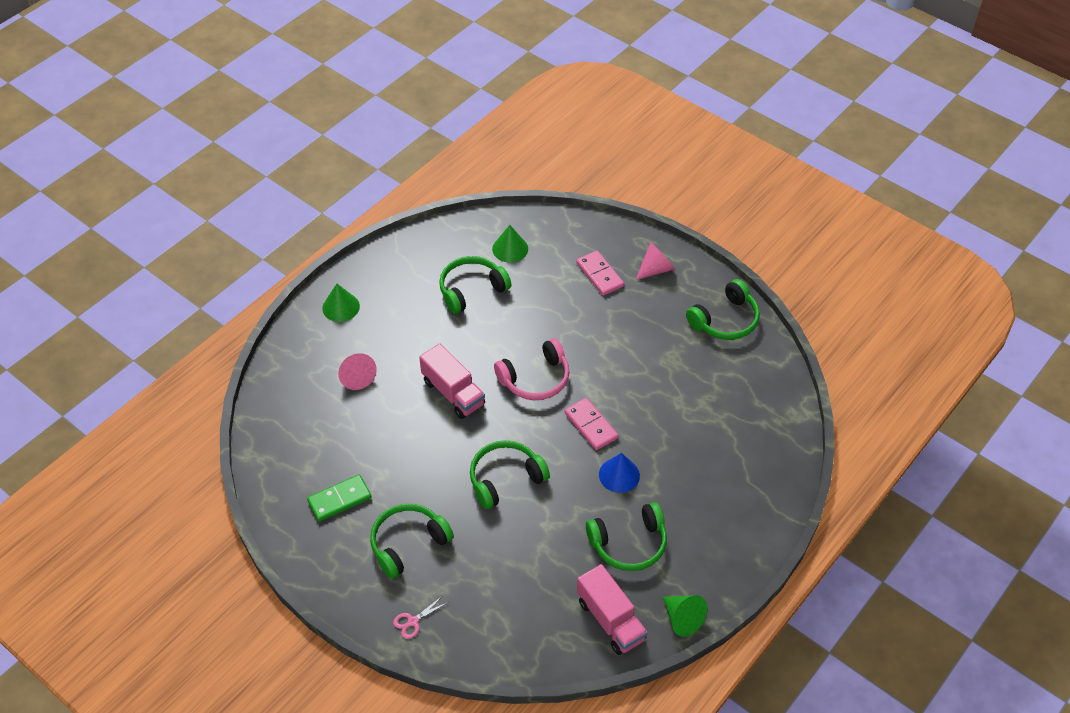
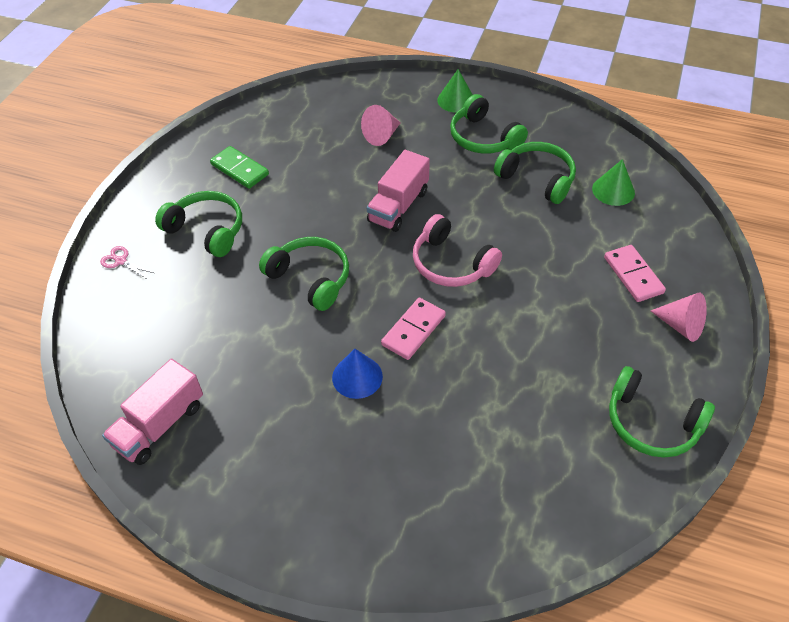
camera: 70 degrees right, 0 degrees up
(599, 275) = (633, 275): pink domino -> pink domino turned 60 degrees counterclockwise
(629, 544) = (266, 414): green headphones -> green headphones (483, 138)
(682, 619) = (178, 499): green cone -> none

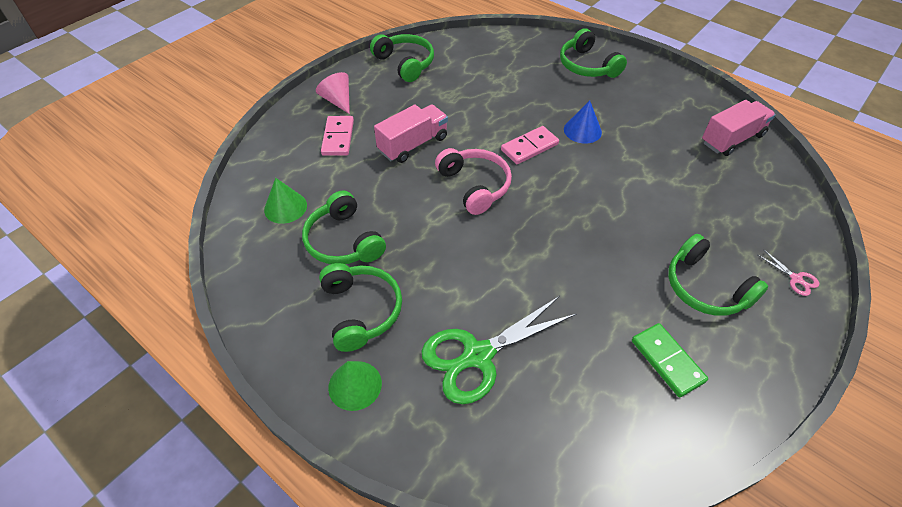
camera: 160 degrees left, 0 degrees up
(310, 278) = (603, 208): green headphones -> green headphones (587, 66)
(381, 135) = (477, 356): pink cone -> green scissors
(398, 206) = (497, 254): pink truck -> pink truck (413, 144)

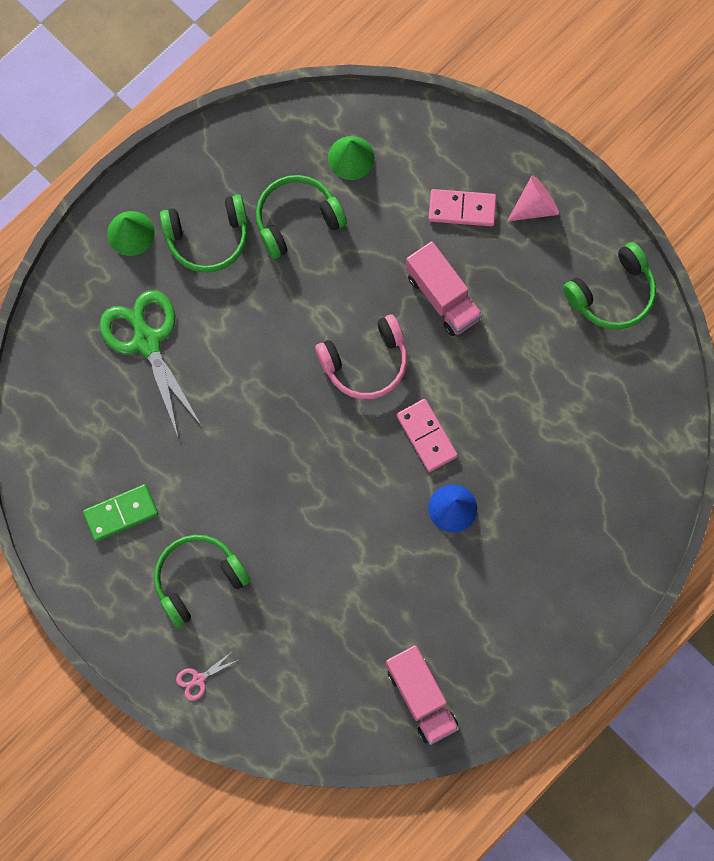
camera: 95 degrees right, 25 degrees up
(587, 66) = (592, 546): green headphones -> none

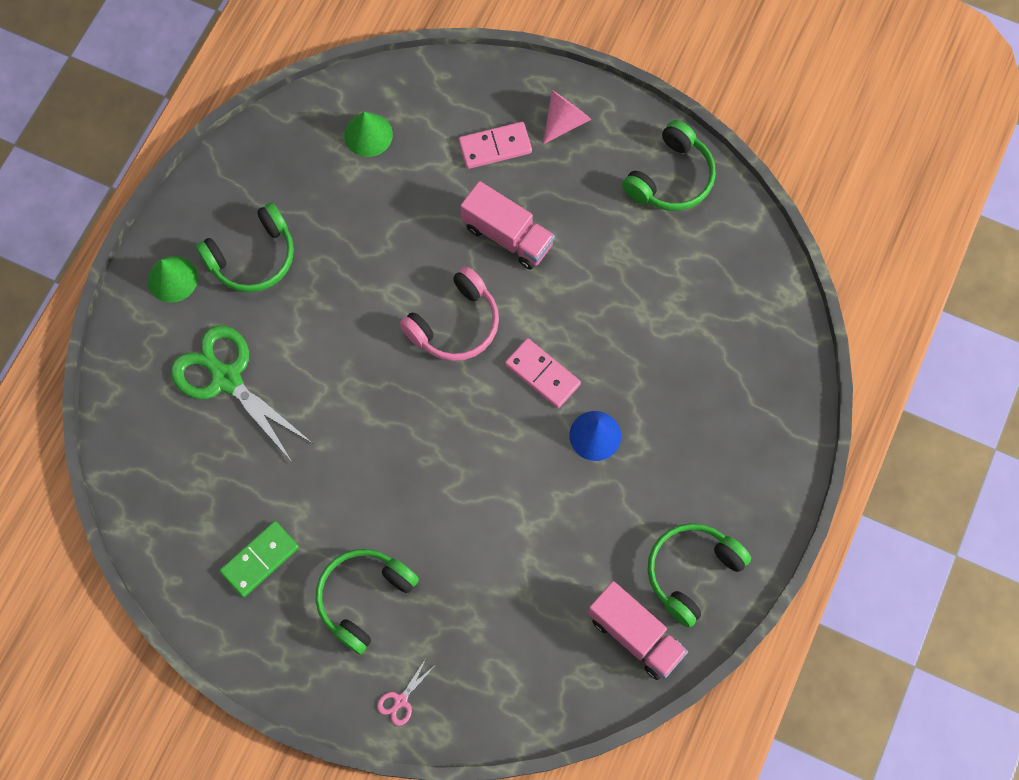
camera: 20 degrees left, 5 degrees down
(297, 219) = (336, 210): green headphones -> green headphones (691, 572)

